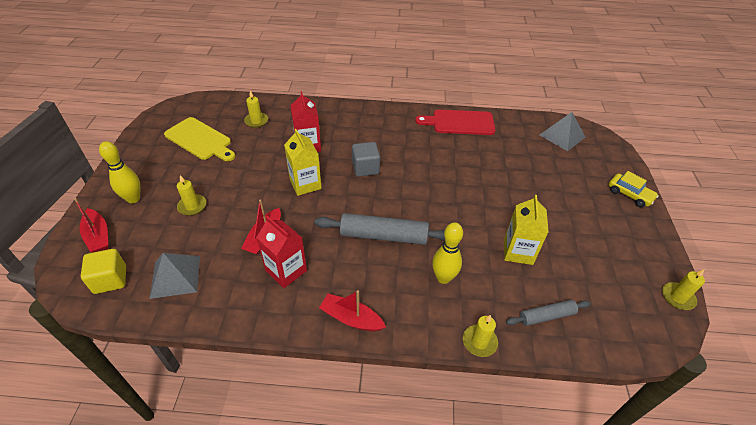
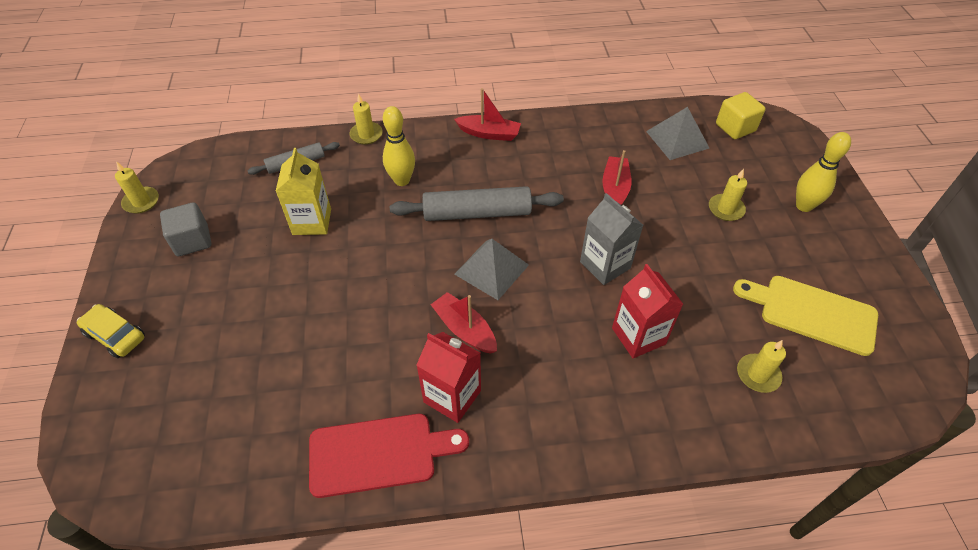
camera: 170 degrees right, 5 degrees up
(98, 236) = (793, 160): red boat -> red boat (464, 329)
(286, 271) = (571, 161): red carton -> red carton (452, 396)
(305, 184) = (605, 265): yellow carton -> grey carton
(365, 168) = (529, 308): grey cube -> grey cube (192, 241)
(562, 136) = (174, 458): grey pyramid -> grey pyramid (491, 269)

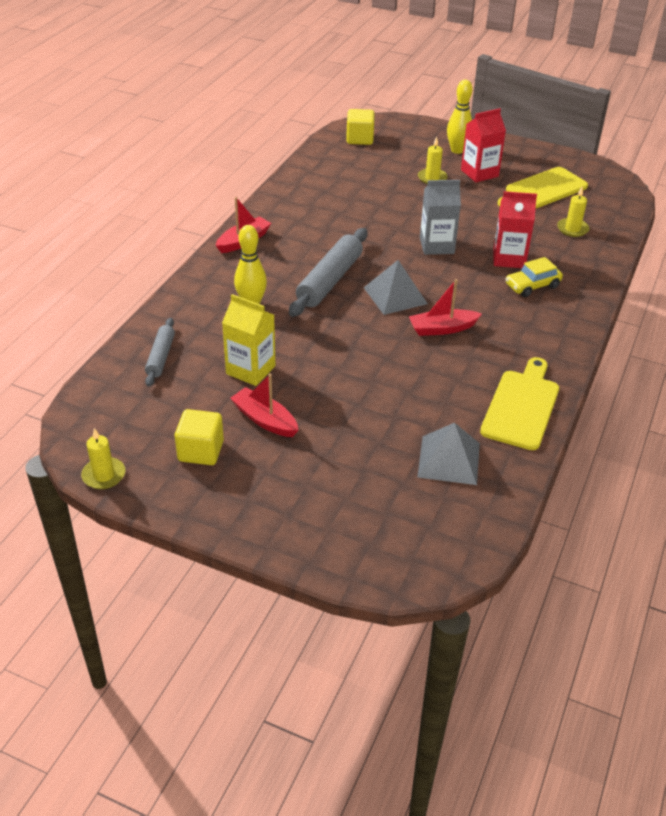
camera: 60 degrees left, 10 degrees down
(115, 335) = (281, 530): yellow car -> yellow car (532, 286)
(192, 241) = (201, 451): grey cube -> yellow cube
(366, 135) = (168, 304): yellow candle -> none
(378, 453) = (521, 406): red cutting board -> yellow cutting board
(452, 396) = (497, 355): red carton -> red carton (479, 173)
(615, 188) = (368, 211): red boat -> red boat (265, 420)
(677, 139) = (346, 165): grey pyramid -> grey pyramid (449, 460)

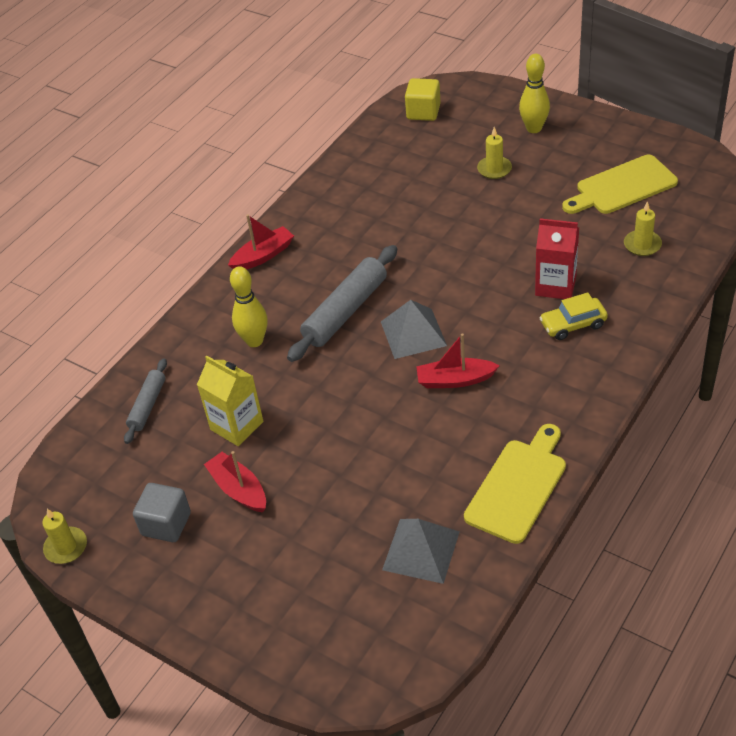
camera: 15 degrees right, 5 degrees up
(201, 451) = (166, 524): yellow cube -> grey cube
(436, 245) = (476, 266): grey carton -> none
(479, 173) = (552, 162): red carton -> none

